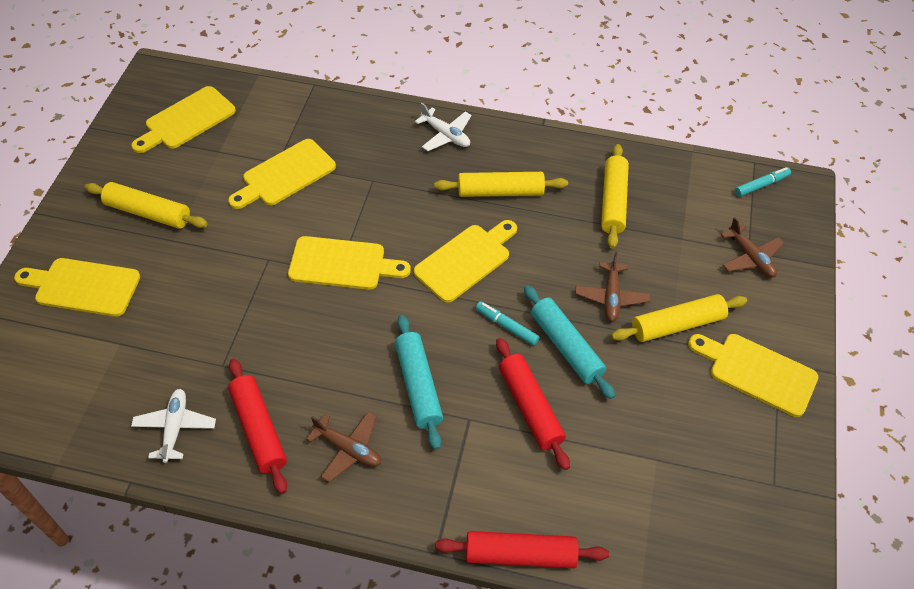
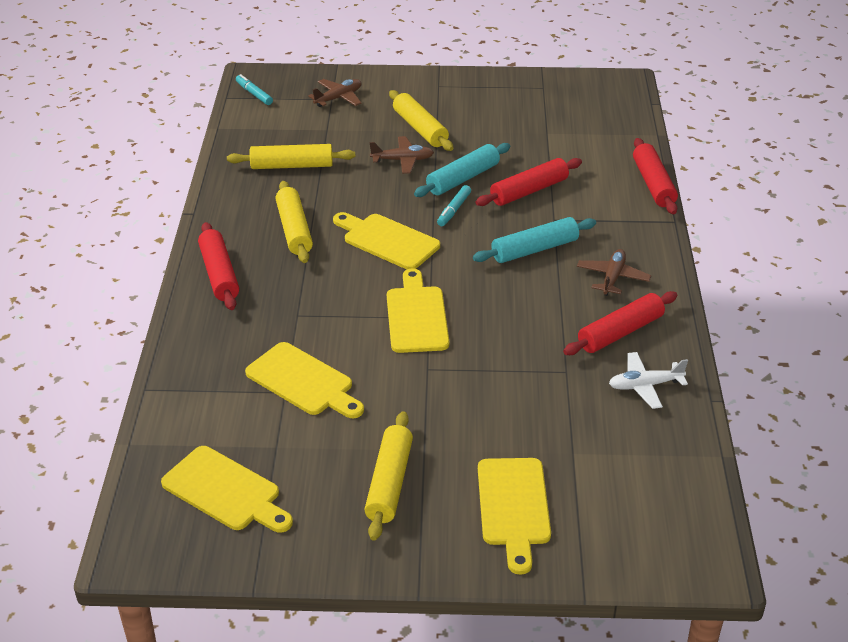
camera: 100 degrees left, 15 degrees down
(445, 135) = (219, 274): white plane -> red rolling pin
(757, 372) = (451, 94): yellow cutting board -> none

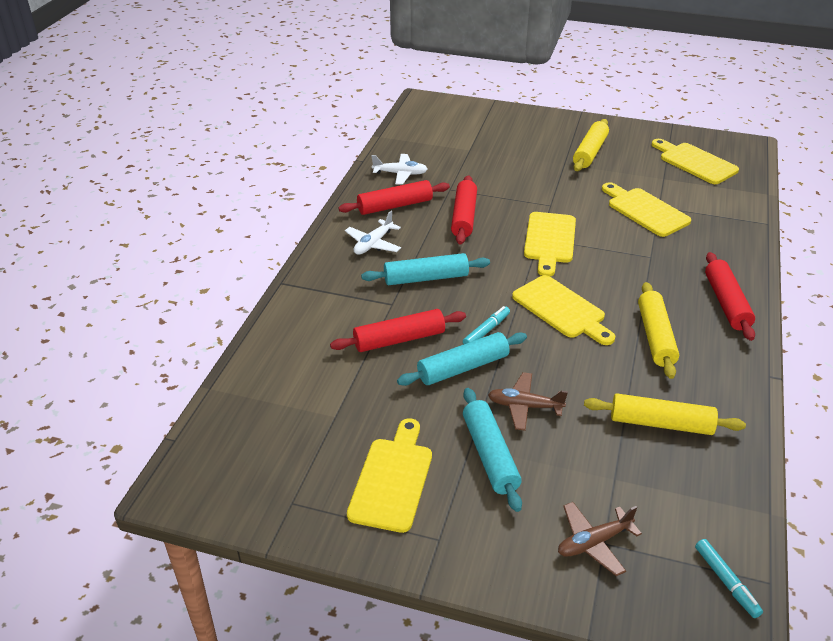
camera: 165 degrees left, 0 degrees up
(420, 129) = (490, 455): yellow rolling pin -> turquoise rolling pin
(513, 507) = (517, 133): yellow cutting board -> yellow cutting board (392, 479)
(612, 278) = (373, 244): brown plane -> white plane
(653, 184) = (268, 325): red rolling pin -> red rolling pin (464, 217)

